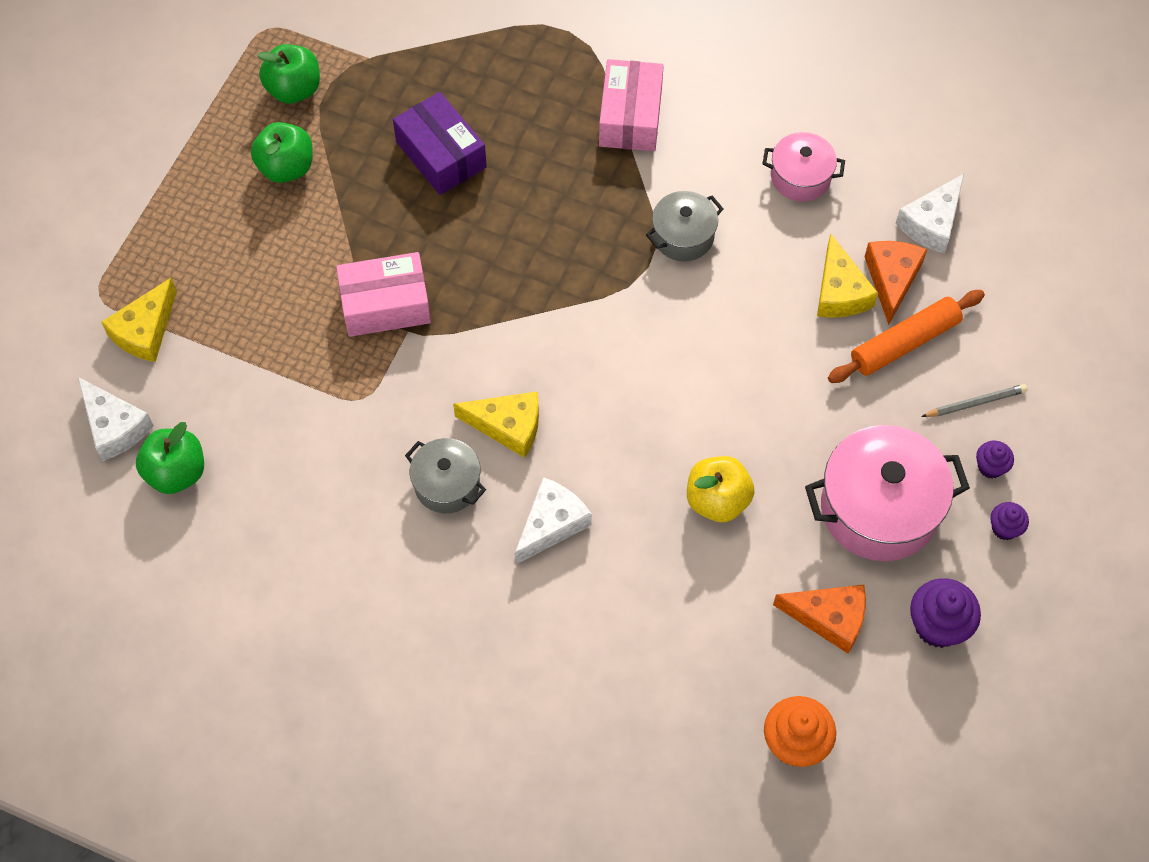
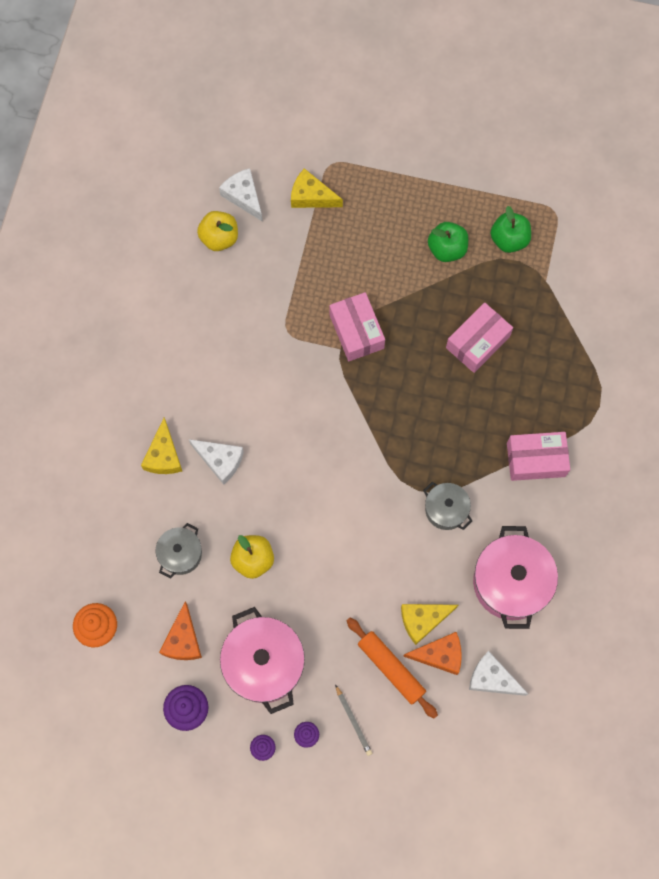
camera: 80 degrees right, 10 degrees up
(114, 426) = (243, 196): white cheese -> white cheese turned 105 degrees clockwise
(176, 472) = (219, 238): green apple -> yellow apple
(441, 154) = (477, 342): purple box -> pink box
(447, 484) = (237, 393): grey pot -> grey pot (180, 554)
(508, 426) = (283, 422): yellow cheese -> yellow cheese (163, 455)
(800, 177) = (511, 582): pink pot -> pink pot, size x1.78

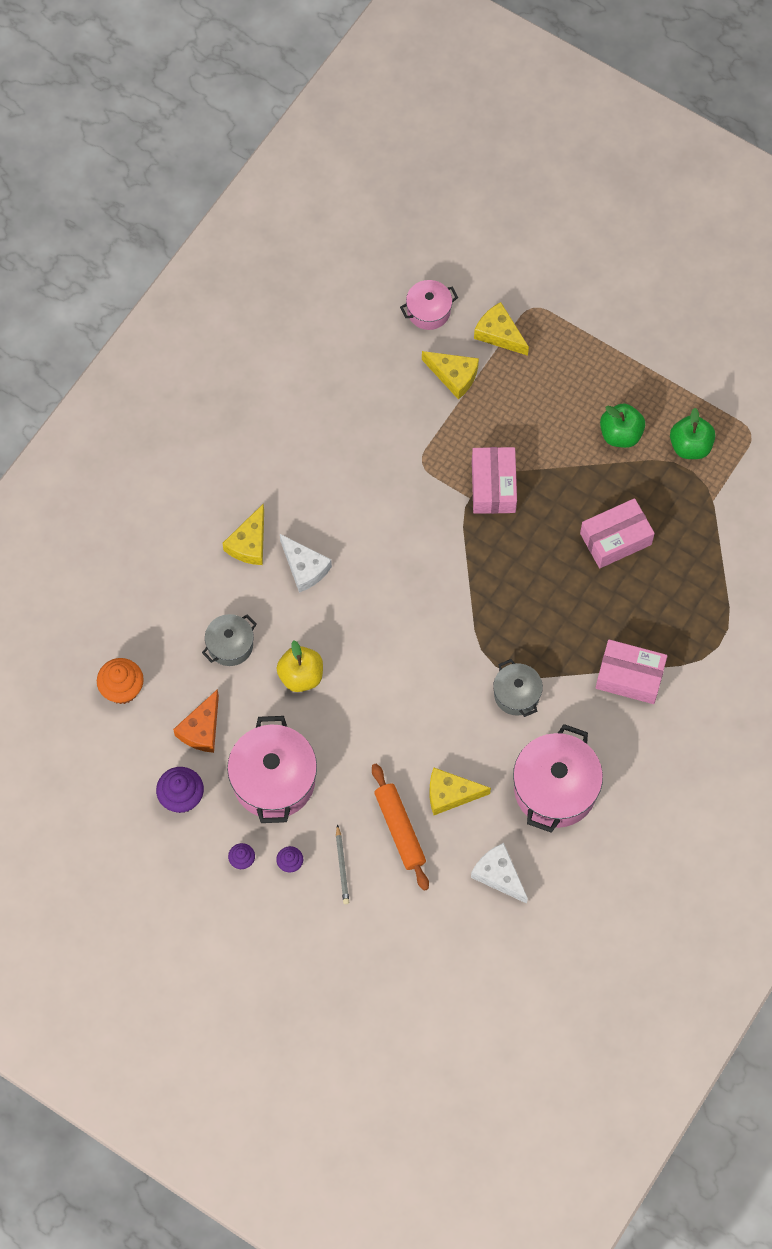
camera: 20 degrees right, 5 degrees down
(219, 238) = (387, 345): yellow apple -> none
(243, 196) = (428, 311): white cheese -> pink pot
(286, 246) = (454, 376): none -> yellow cheese
(439, 655) = (454, 833): orange cheese -> none

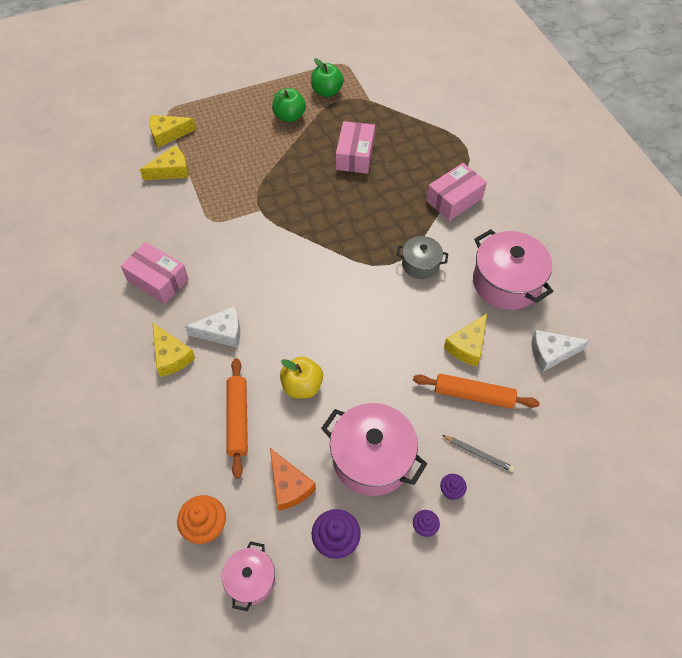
camera: 55 degrees left, 10 degrees down
(230, 645) = (238, 419): grey pot -> orange rolling pin
(428, 311) = (116, 158): pink pot -> pink pot (251, 580)
(493, 486) = (264, 193): pink box -> pink box (158, 280)

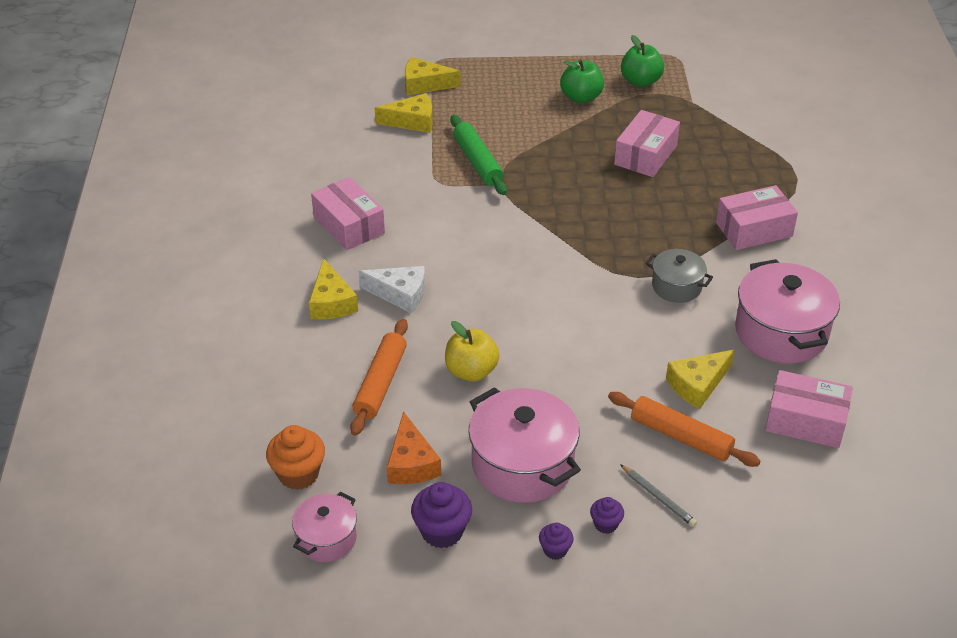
camera: 20 degrees right, 15 degrees down
(235, 194) = (477, 162): none -> green rolling pin
(551, 353) = (805, 421): white cheese -> pink box

